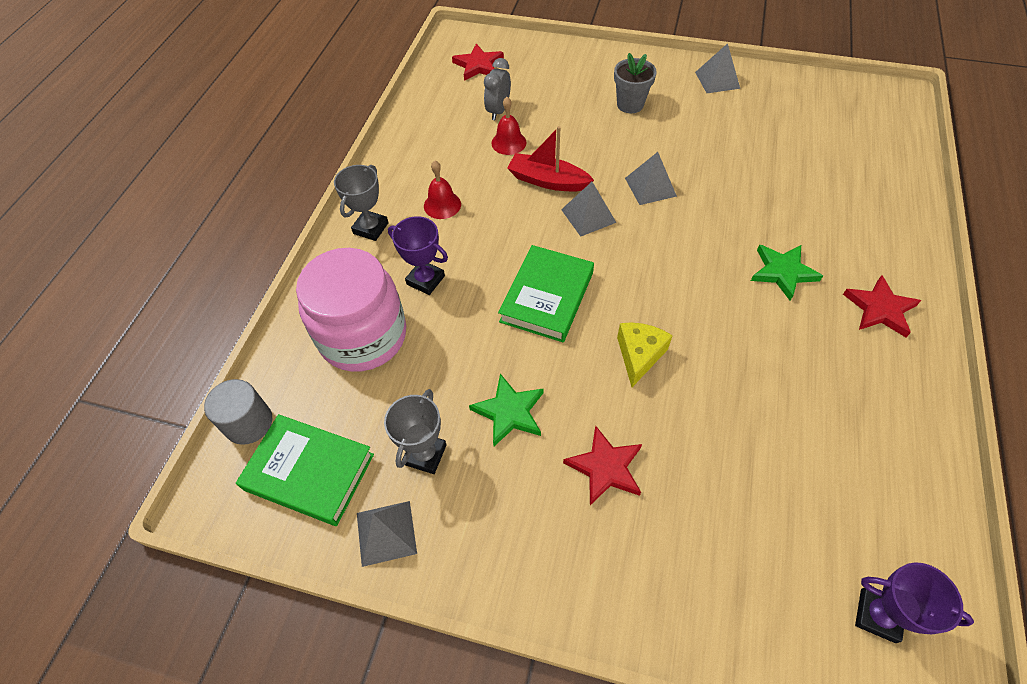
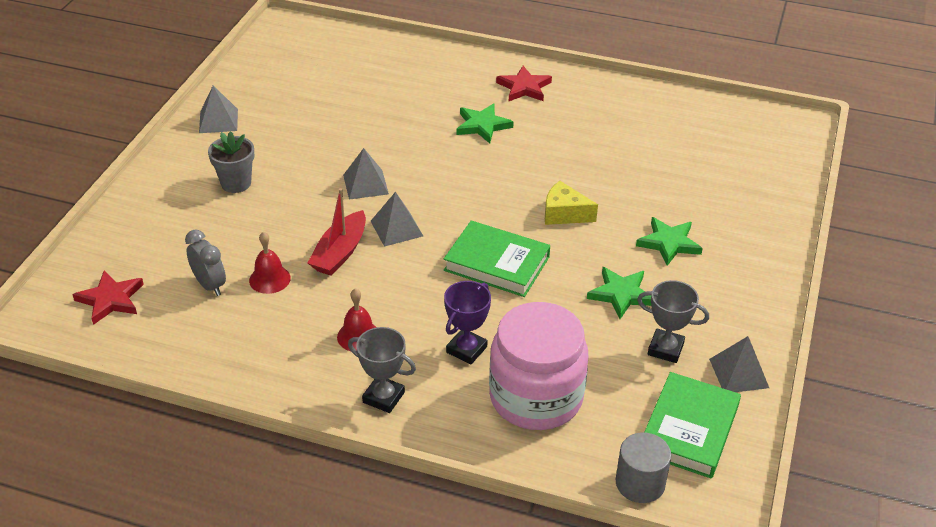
camera: 90 degrees left, 15 degrees down
(498, 111) = (210, 285): grey clock -> grey clock turned 150 degrees counterclockwise
(605, 467) = (669, 243): red star -> green star
(877, 615) = (759, 139): purple trophy -> none

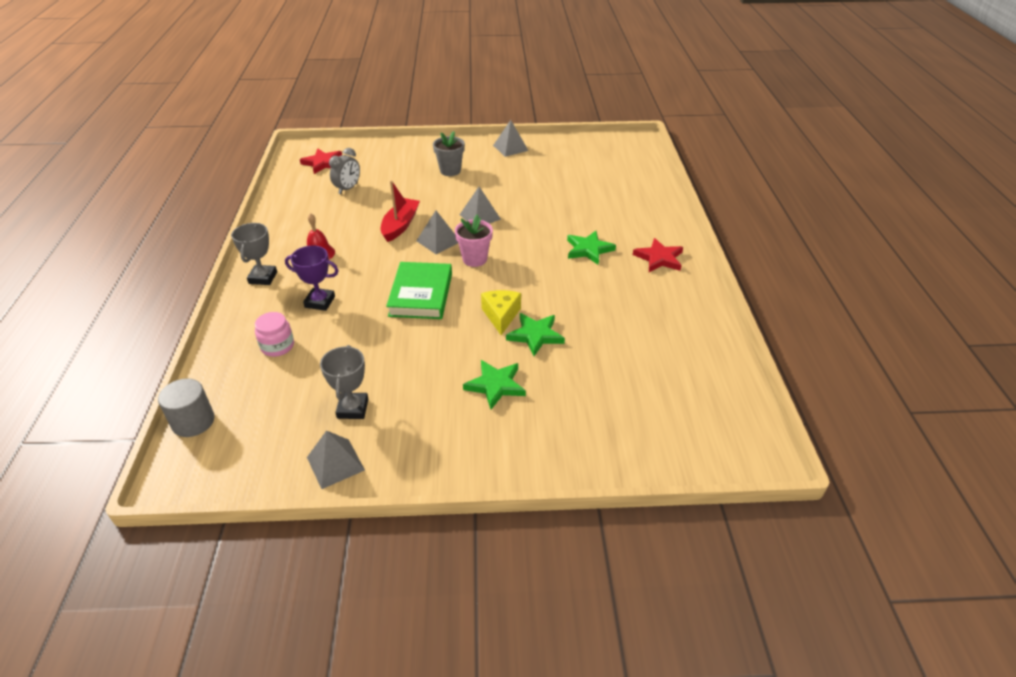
camera: 70 degrees right, 0 degrees up
(269, 279) = (362, 207): red bell -> none
(340, 253) = (400, 225): red boat -> red boat turned 105 degrees clockwise
(452, 208) = (474, 259): none -> pink flower pot
(536, 397) = (277, 346): pink jar -> pink jar, size x0.45
(621, 294) = (412, 368): green star -> green star (535, 335)
(689, 429) = (257, 441): green book -> none

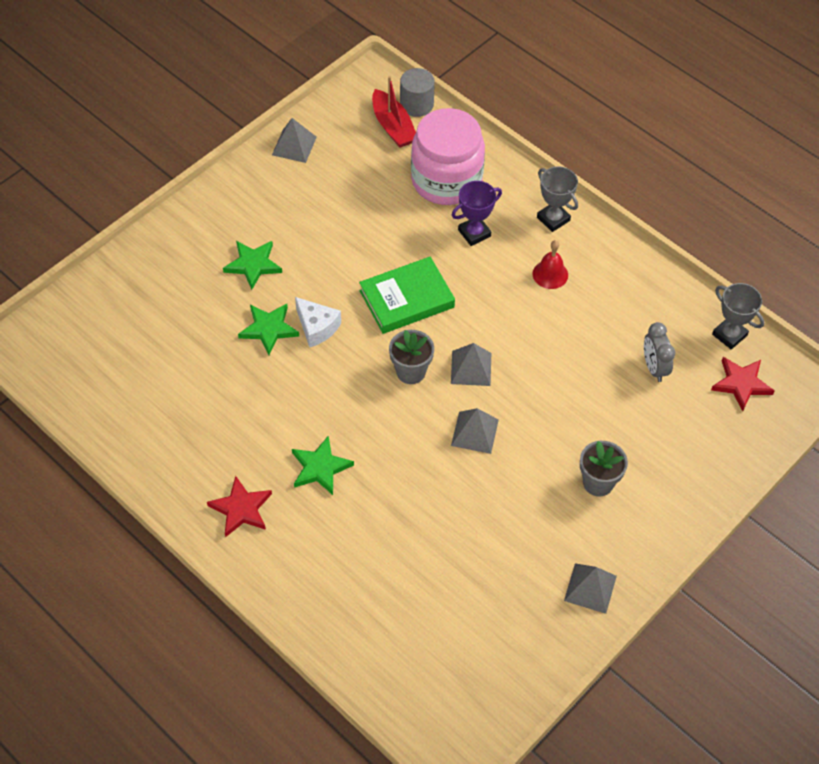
camera: 135 degrees right, 15 degrees up
(277, 346) = (446, 180): pink jar -> pink jar, size x2.24
(353, 408) = (330, 180): grey trophy -> grey trophy (729, 335)
(400, 225) = (532, 360): red boat -> red boat (393, 127)
(421, 294) = (406, 299): green book -> green book turned 75 degrees counterclockwise
(474, 259) = (411, 371): pink flower pot -> grey flower pot
(501, 316) = (317, 327): yellow cheese -> white cheese

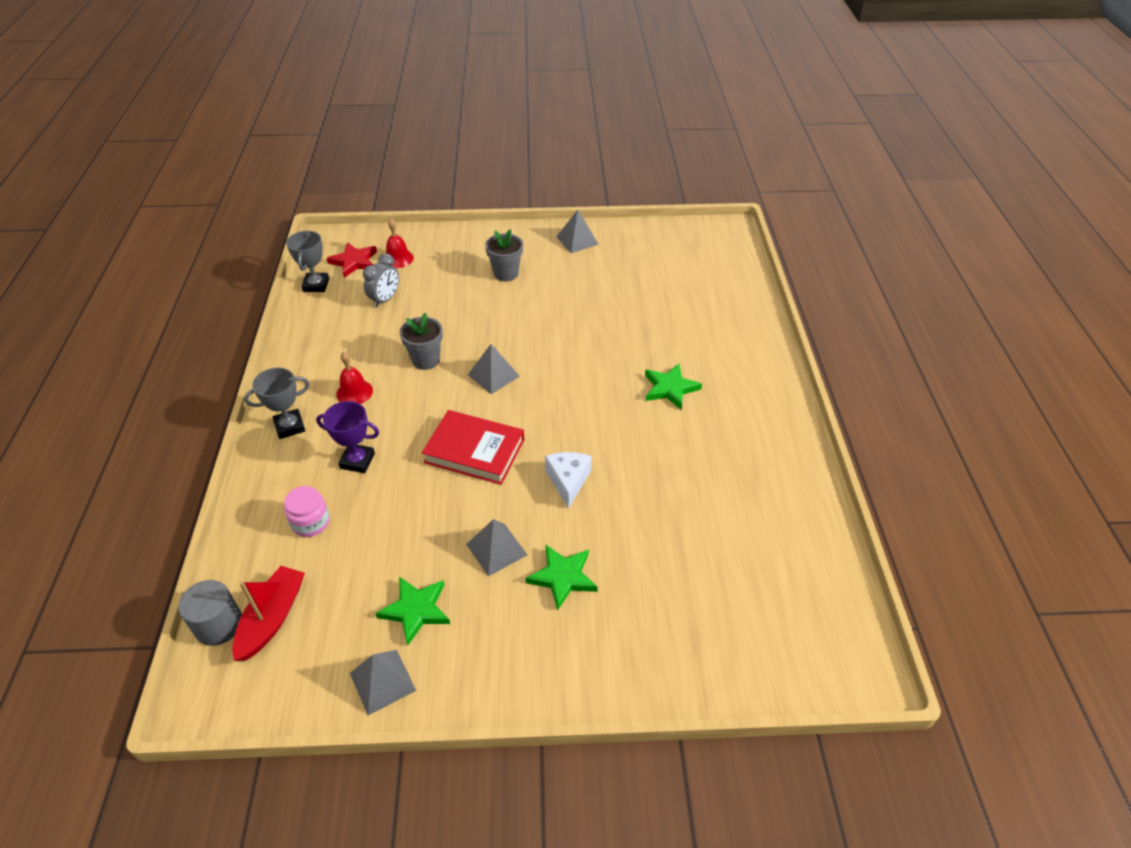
camera: 135 degrees left, 10 degrees down
(241, 509) = (752, 401): red star -> none
(269, 329) = (608, 508): green star -> green star (416, 610)
(406, 299) = (474, 451): green book -> red book
(411, 371) = (536, 401): grey flower pot -> grey flower pot (426, 360)
(446, 180) = (310, 522): pink jar -> pink jar, size x0.45
(474, 432) = (542, 340): grey pyramid -> grey pyramid (496, 549)
(553, 219) = (290, 426): grey trophy -> grey trophy turned 60 degrees clockwise
(712, 419) = (398, 258): none -> red bell

